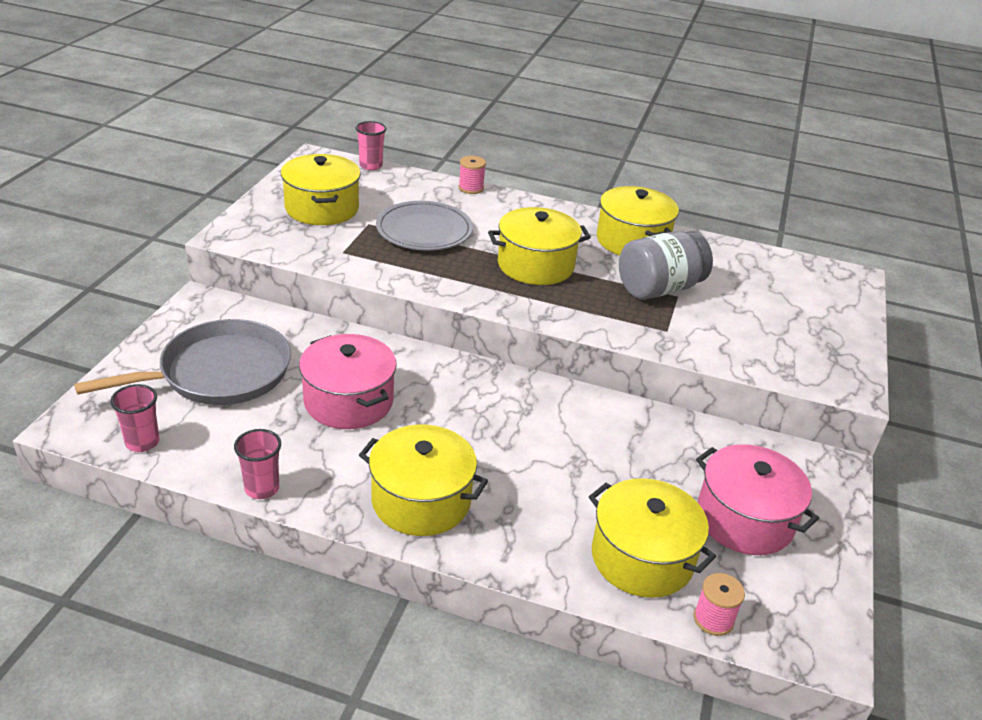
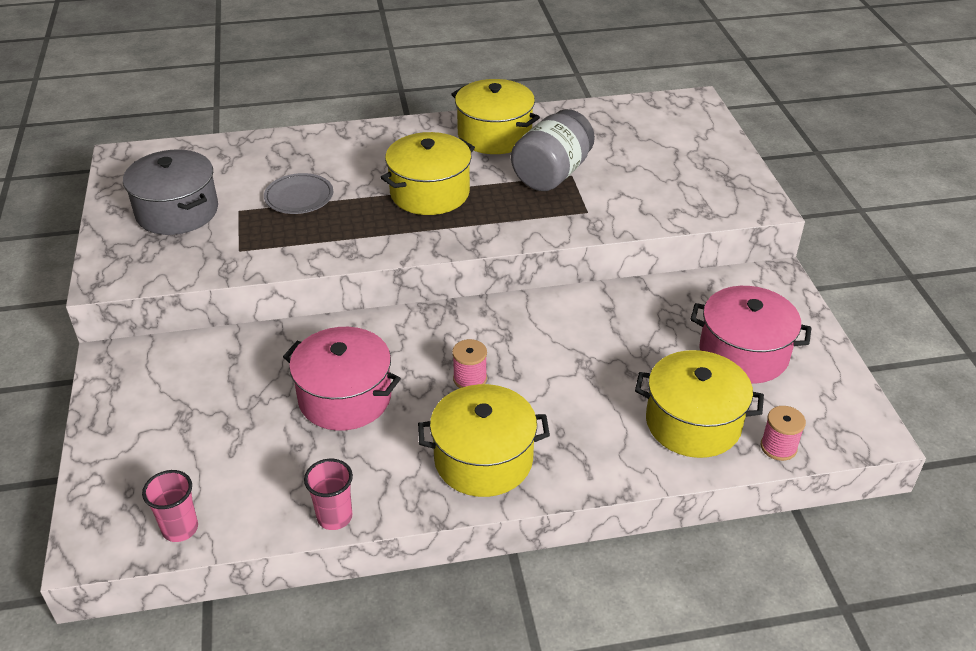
camera: 25 degrees left, 5 degrees up
(219, 373) = (196, 425): grey pan -> none
(322, 208) = (177, 211): yellow pot -> grey pot
(371, 166) = (187, 146): pink cup -> none
(424, 230) = (299, 197): grey plate -> grey plate, size x0.66
(471, 188) = (307, 134): pink spool -> pink spool (470, 379)

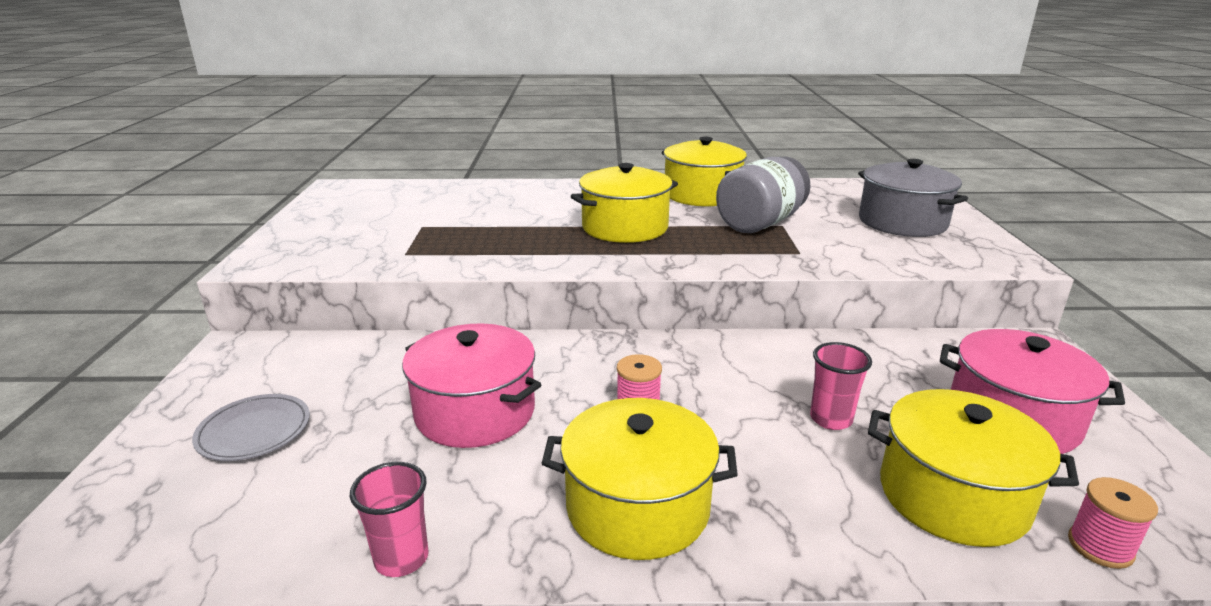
camera: 10 degrees right, 15 degrees down
(177, 211) = (361, 223): grey pot -> grey pot (902, 222)
(180, 529) = (184, 544): pink cup -> pink cup (831, 419)
(299, 197) = (488, 221): grey plate -> grey plate (254, 431)

